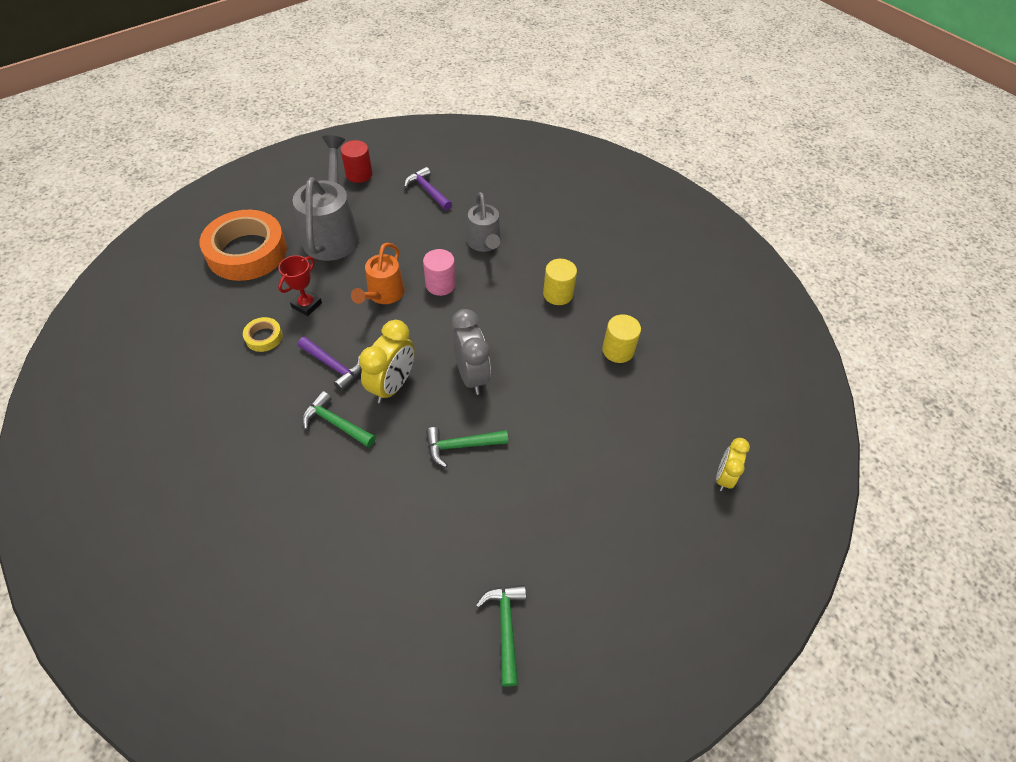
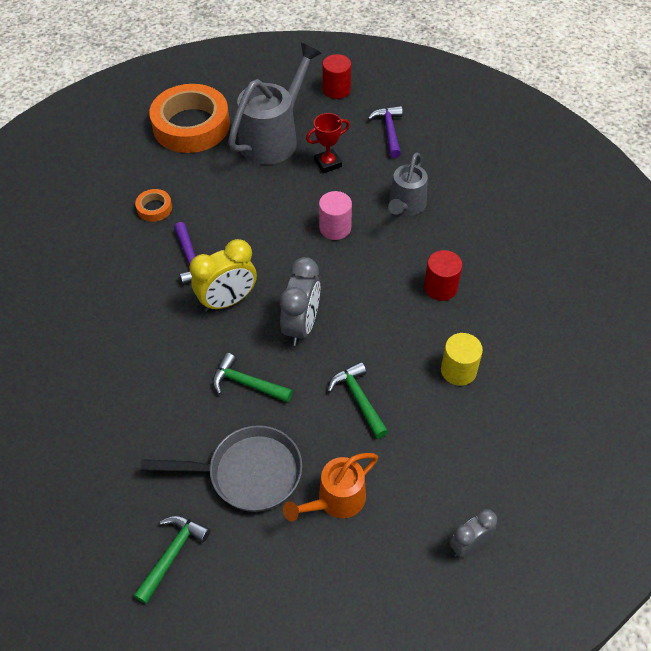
camera: 35 degrees right, 0 degrees up
(264, 337) = (154, 208): yellow tape -> orange tape
(307, 305) = (207, 195): red trophy -> red trophy (328, 163)
(336, 423) = (160, 310): green hammer -> green hammer (359, 399)
(383, 295) = (277, 215): orange watering can -> orange watering can (335, 501)
(518, 520) = (248, 473): none -> grey pan
(558, 294) = (440, 287): yellow cylinder -> red cylinder
(723, 477) = (469, 545): yellow clock -> grey clock

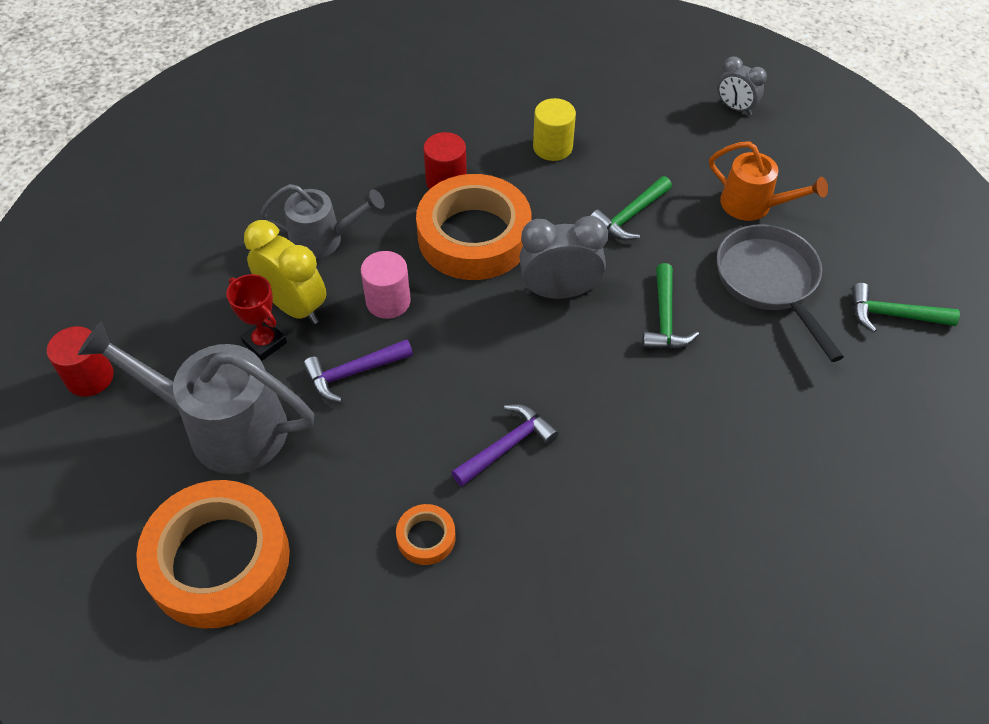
camera: 110 degrees left, 0 degrees up
(228, 301) = (557, 379): yellow clock -> yellow clock (294, 306)
(376, 290) = (474, 236): none -> orange tape
(389, 131) = (178, 289): purple hammer -> purple hammer (353, 373)

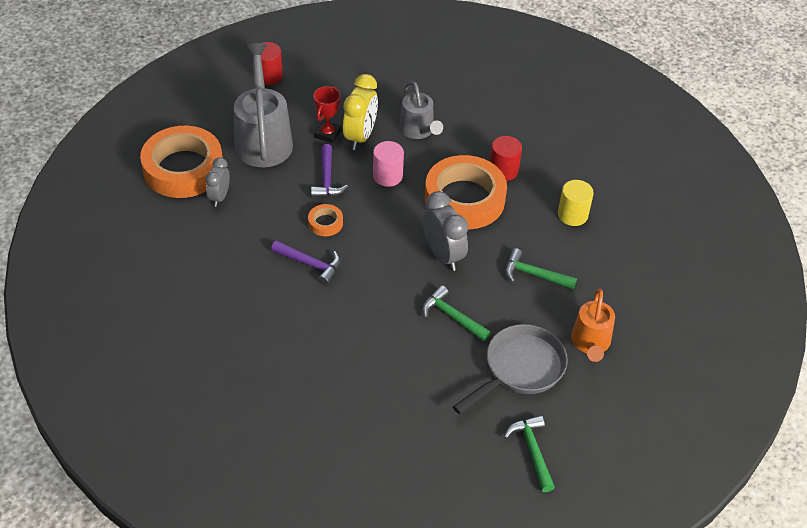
camera: 65 degrees right, 5 degrees down
(353, 373) = (327, 179): purple hammer -> purple hammer turned 135 degrees counterclockwise
(426, 537) = (233, 247): orange tape -> orange tape (325, 223)
(665, 318) = (452, 316): green hammer -> green hammer turned 60 degrees clockwise
(735, 108) = (690, 310): grey clock -> grey clock (219, 197)

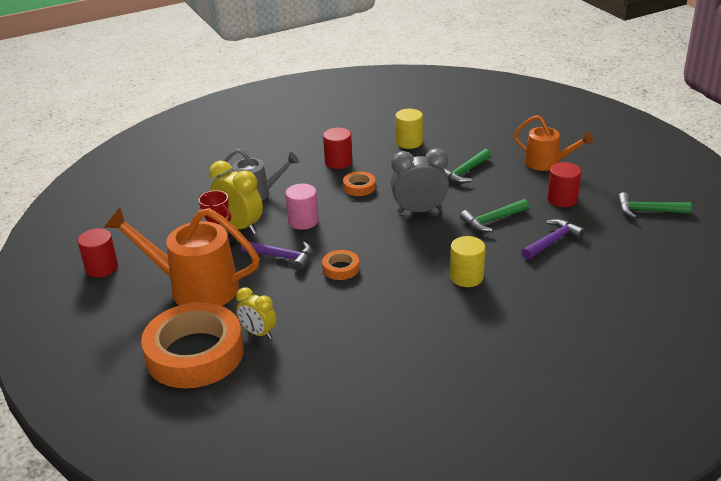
camera: 65 degrees left, 15 degrees down
(219, 197) = (258, 333): grey clock -> yellow clock
(263, 139) = (194, 288): grey watering can -> orange watering can
(310, 264) = (389, 287): purple hammer -> purple hammer (552, 241)
(347, 316) = (466, 277): none -> yellow cylinder
(464, 199) = (359, 187): orange tape -> orange tape, size x0.42
(520, 369) = (562, 199): grey pan -> red cylinder

